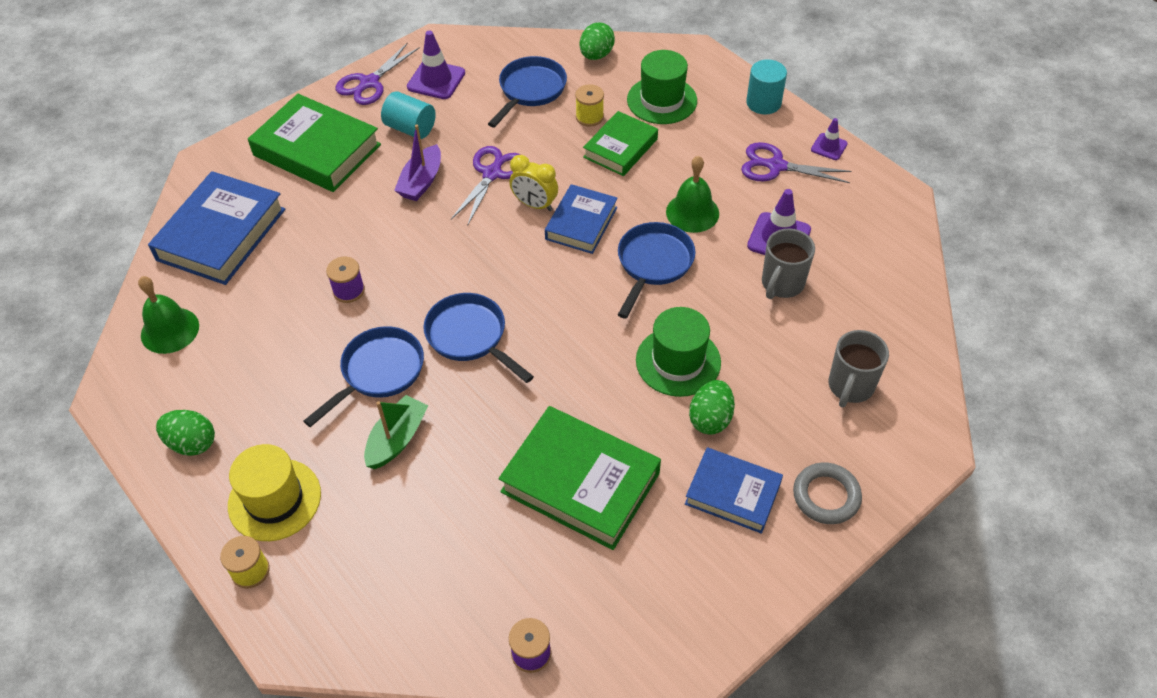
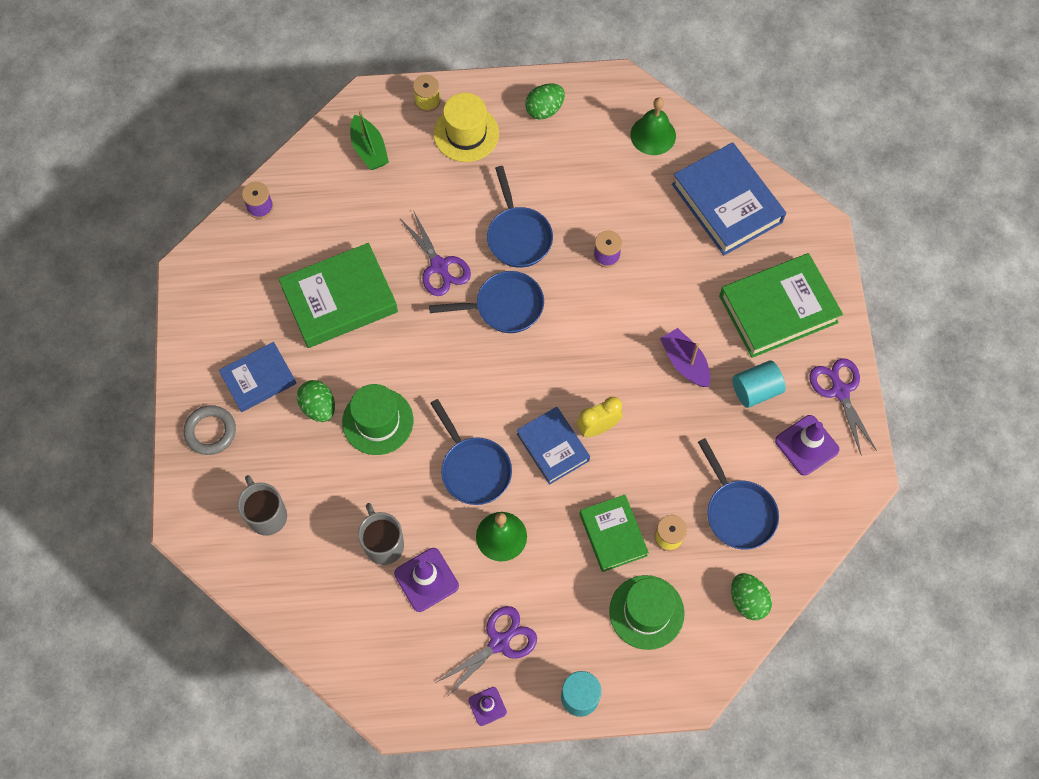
camera: 125 degrees right, 15 degrees up
(397, 439) = (456, 218): green boat -> green boat (369, 149)
(492, 173) = (656, 418): purple scissors -> purple scissors (439, 266)

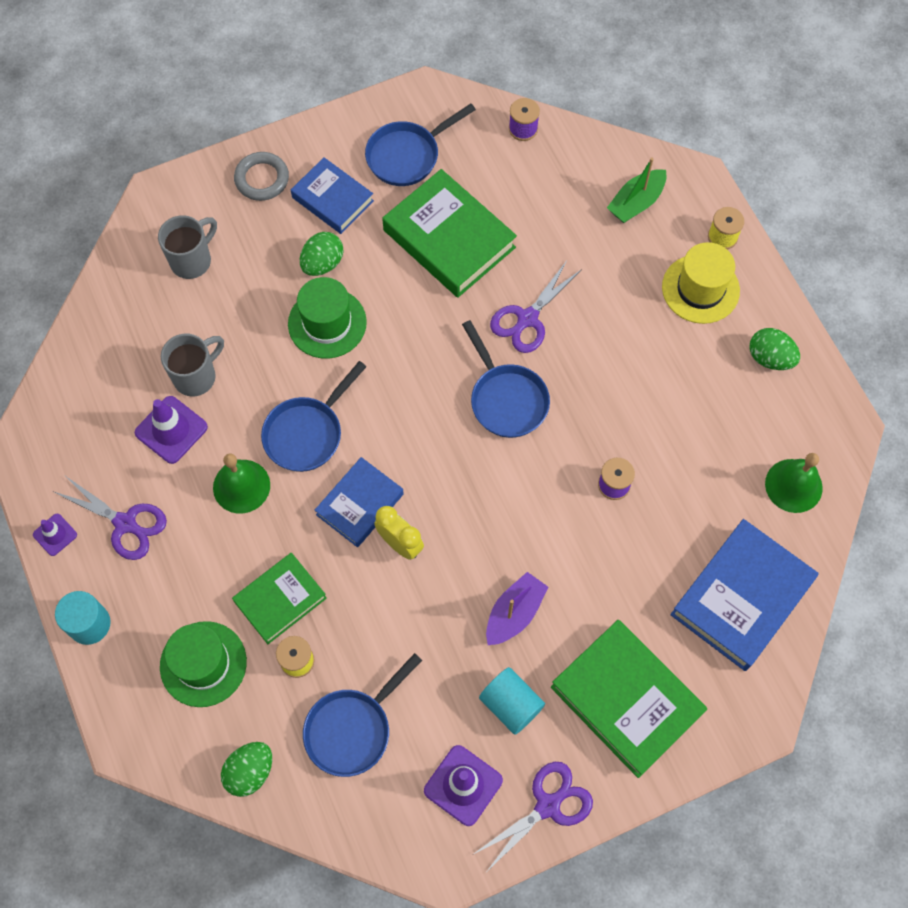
camera: 70 degrees right, 0 degrees up
(518, 236) = (597, 384): blue pan -> blue pan (407, 155)

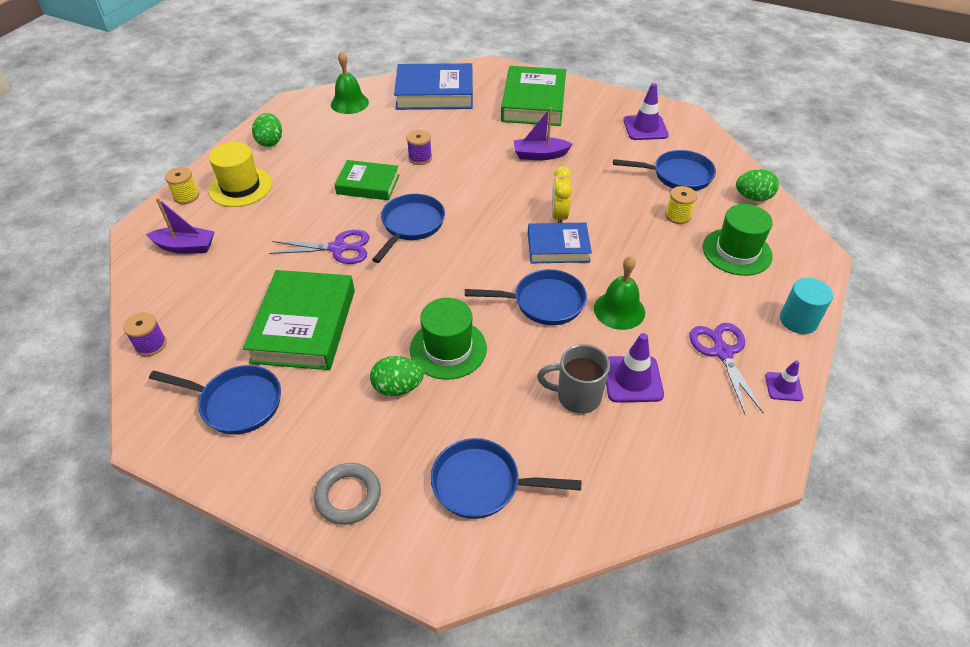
camera: 130 degrees left, 20 degrees down
(192, 260) = (482, 484): grey mug -> blue pan
(280, 600) = (658, 244): green book -> green book (368, 184)
(333, 199) = (327, 425): blue book -> none
(511, 704) = (587, 133): turquoise cylinder -> none
(548, 805) = (614, 101): purple scissors -> none
(636, 202) = (185, 247): green boat -> purple boat

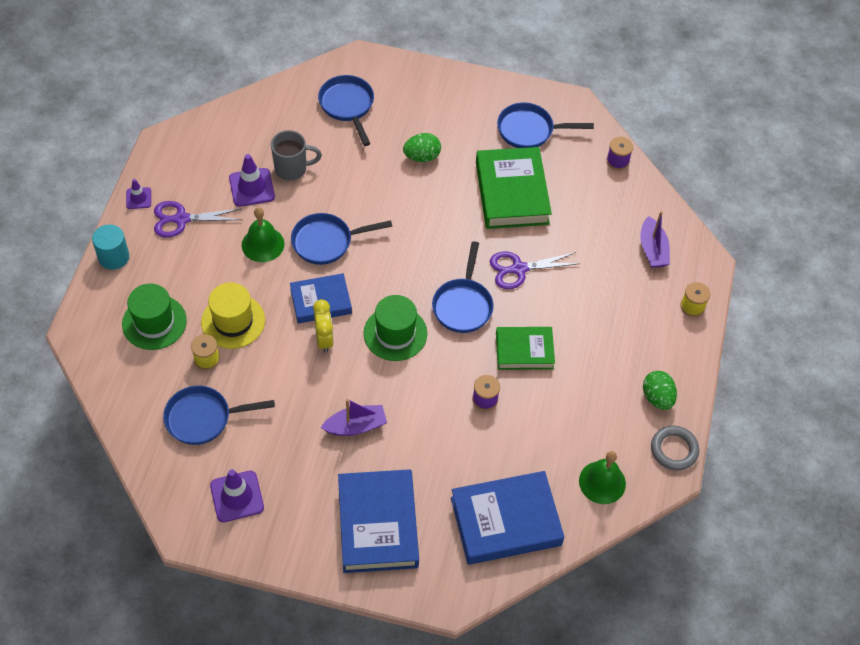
camera: 165 degrees right, 10 degrees up
(185, 247) = (652, 249): purple boat -> purple boat turned 90 degrees counterclockwise
(240, 187) = (648, 327): yellow hat -> yellow hat (233, 321)
(348, 496) = (429, 88): grey ring -> grey ring (674, 450)
(448, 349) = (394, 190): green hat -> green hat (395, 333)
(482, 484) = (347, 106): blue pan -> blue pan turned 105 degrees counterclockwise
(533, 102) = (377, 524): green book -> blue book
(722, 352) = (181, 219): purple scissors -> purple scissors turned 105 degrees clockwise
(753, 197) = (126, 397): green egg -> none

